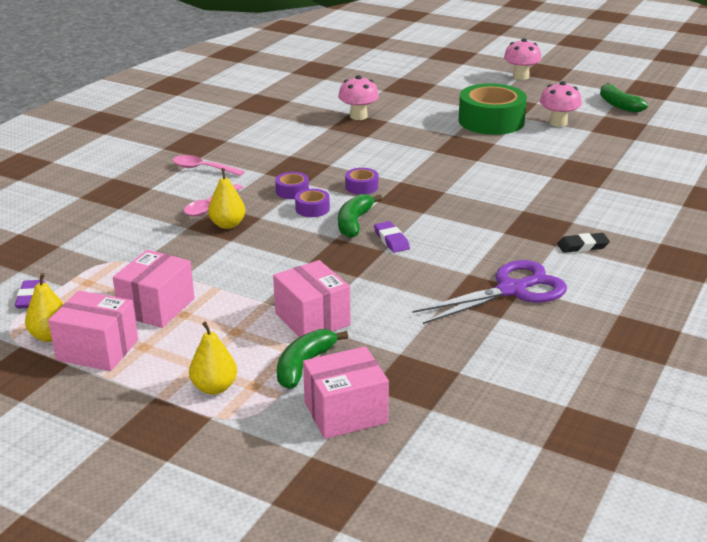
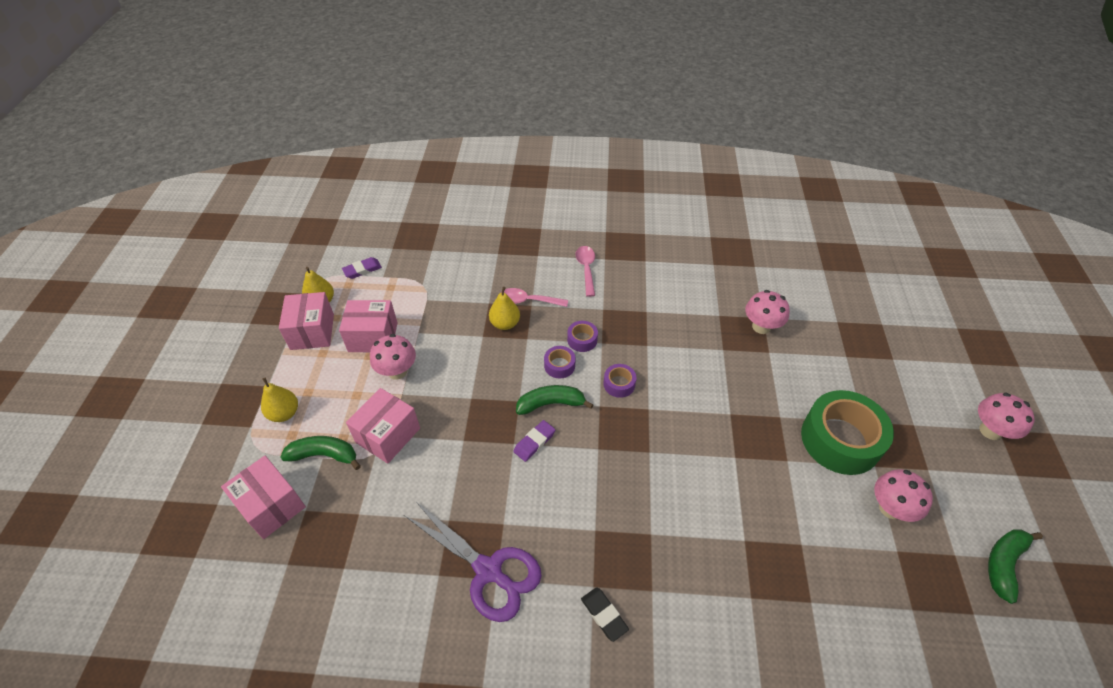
camera: 65 degrees right, 20 degrees up
(227, 299) = (397, 371): none -> pink mushroom

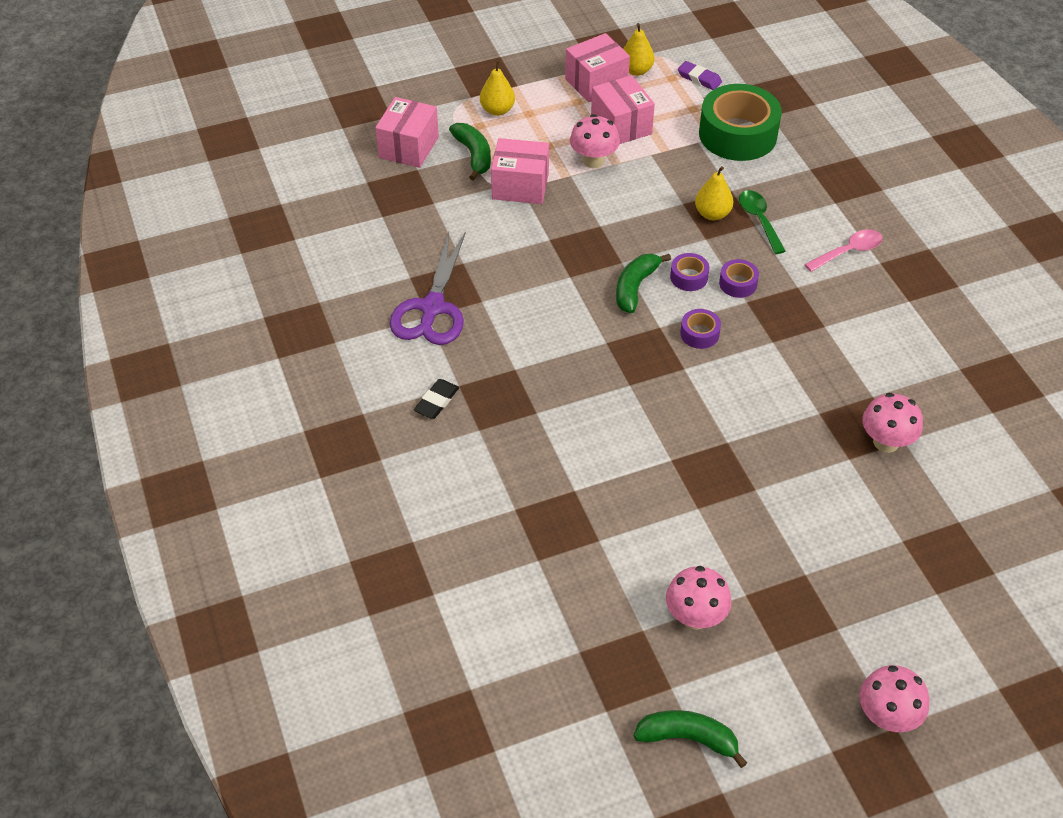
camera: 65 degrees right, 0 degrees up
(528, 301) = (759, 220): pink spoon -> green spoon
(534, 442) = (581, 291): purple eraser -> none
(551, 404) = (635, 287): green banana -> green banana turned 120 degrees counterclockwise
(840, 440) = (761, 554): green tape -> green tape (737, 134)

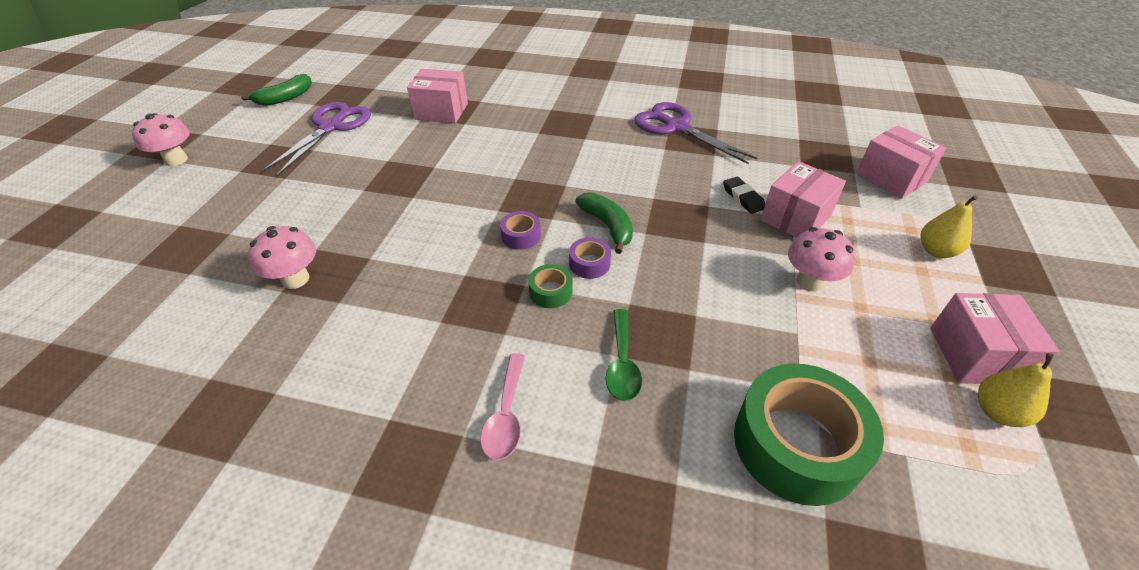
camera: 125 degrees right, 5 degrees down
(437, 401) = (590, 103): black eraser -> black eraser (743, 198)
(474, 155) = (860, 209): green banana -> none
(621, 126) = (867, 334): pink box -> pink box (441, 111)
(695, 617) = (331, 127): pink mushroom -> purple scissors
(699, 78) = (959, 480): purple eraser -> none
(712, 214) = (661, 329): yellow pear -> none
(738, 283) = (551, 292): purple tape -> green tape
(759, 220) = (622, 363): green spoon -> green spoon turned 75 degrees clockwise

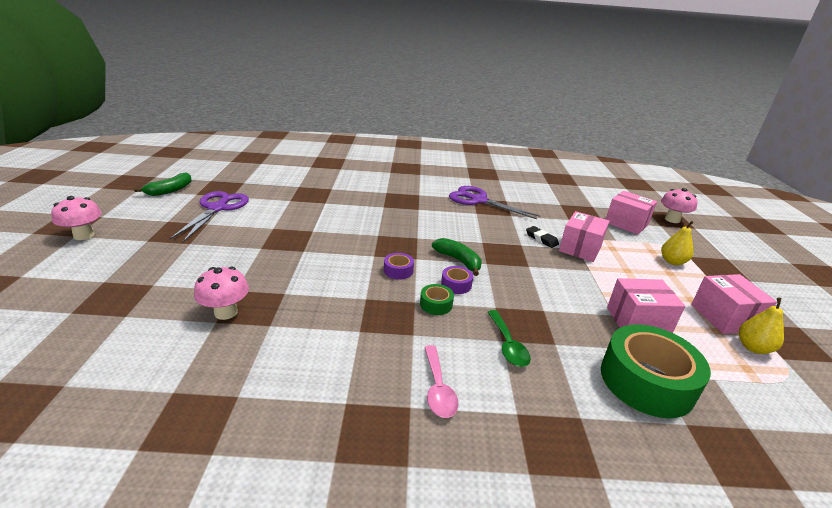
camera: 15 degrees left, 15 degrees down
(441, 111) = (304, 196): pink box -> pink box (637, 321)
(810, 282) = (607, 284): pink mushroom -> pink mushroom (672, 220)

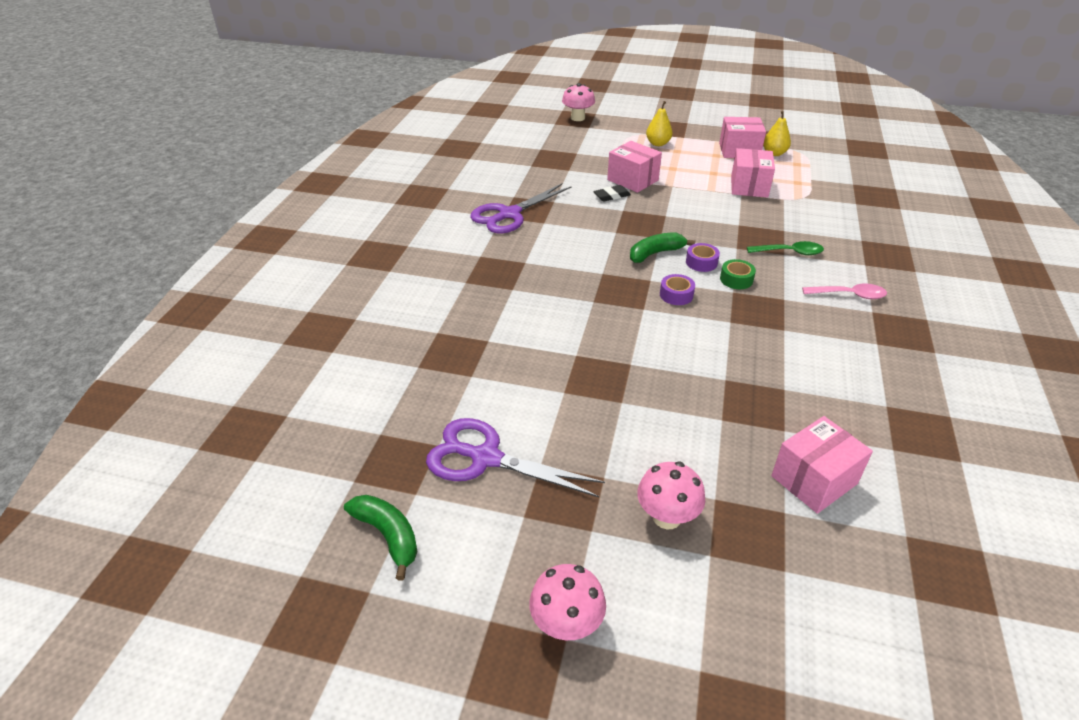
camera: 75 degrees left, 10 degrees up
(226, 312) = (767, 423): pink mushroom -> pink mushroom (667, 517)
(626, 224) = (583, 142): pink box -> pink box (814, 480)
(646, 381) = (819, 204): green tape -> none

